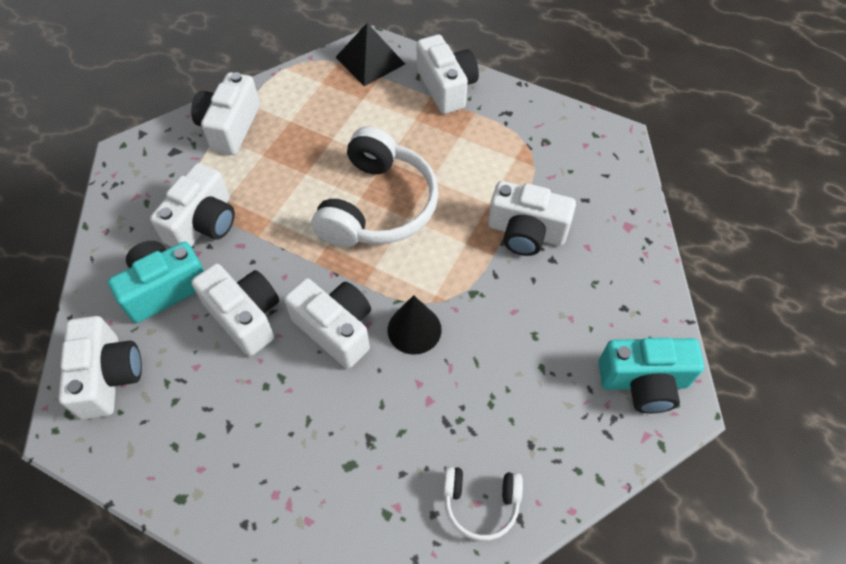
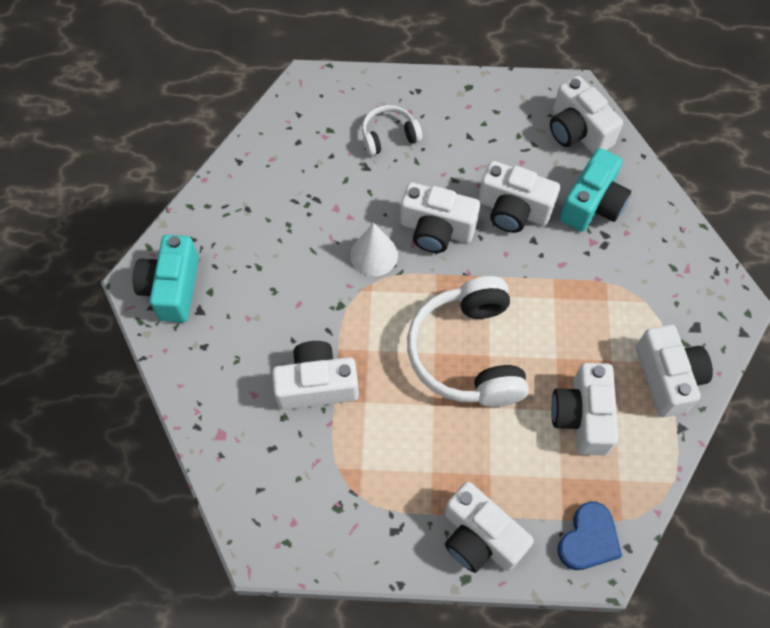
camera: 155 degrees right, 5 degrees up
(203, 223) = (608, 270): white camera -> white camera (582, 416)
(370, 60) = (588, 539): black pyramid -> blue heart
(414, 329) = (374, 255): black cone -> white cone
(480, 503) = (269, 159): white headphones -> white headphones (389, 136)
(643, 382) = (172, 288): turquoise camera -> turquoise camera turned 60 degrees counterclockwise

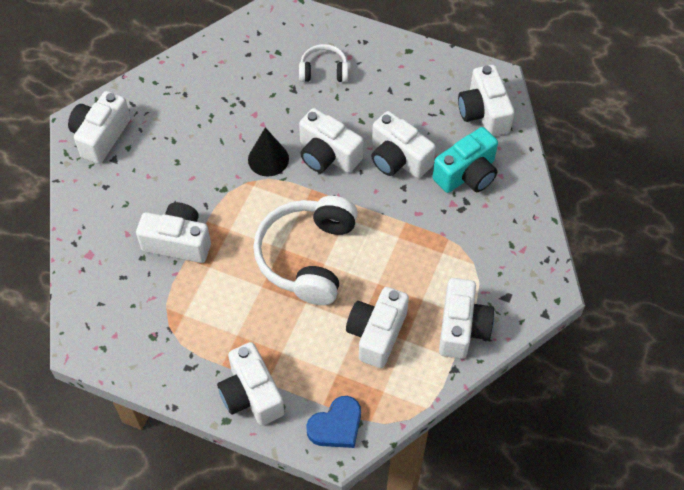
camera: 20 degrees right, 5 degrees down
(172, 288) = (101, 136): turquoise camera -> white camera
(374, 255) = (268, 159): white cone -> black cone

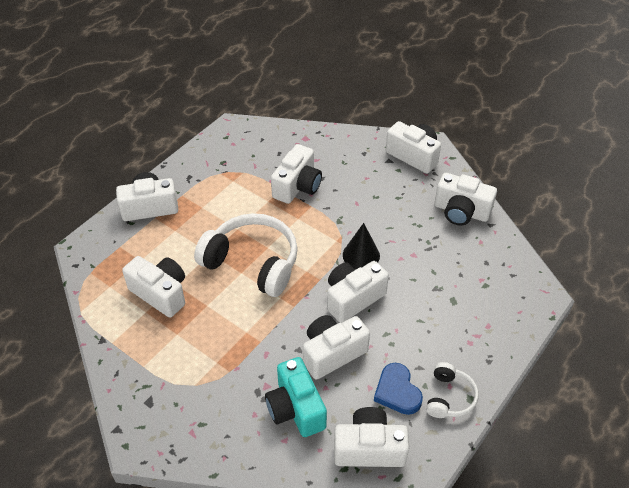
camera: 105 degrees right, 10 degrees down
(324, 71) = (455, 317): white headphones -> white headphones (449, 397)
(336, 426) = (98, 251): blue heart -> blue heart (397, 391)
(462, 328) = (136, 356): white camera -> white camera (461, 211)

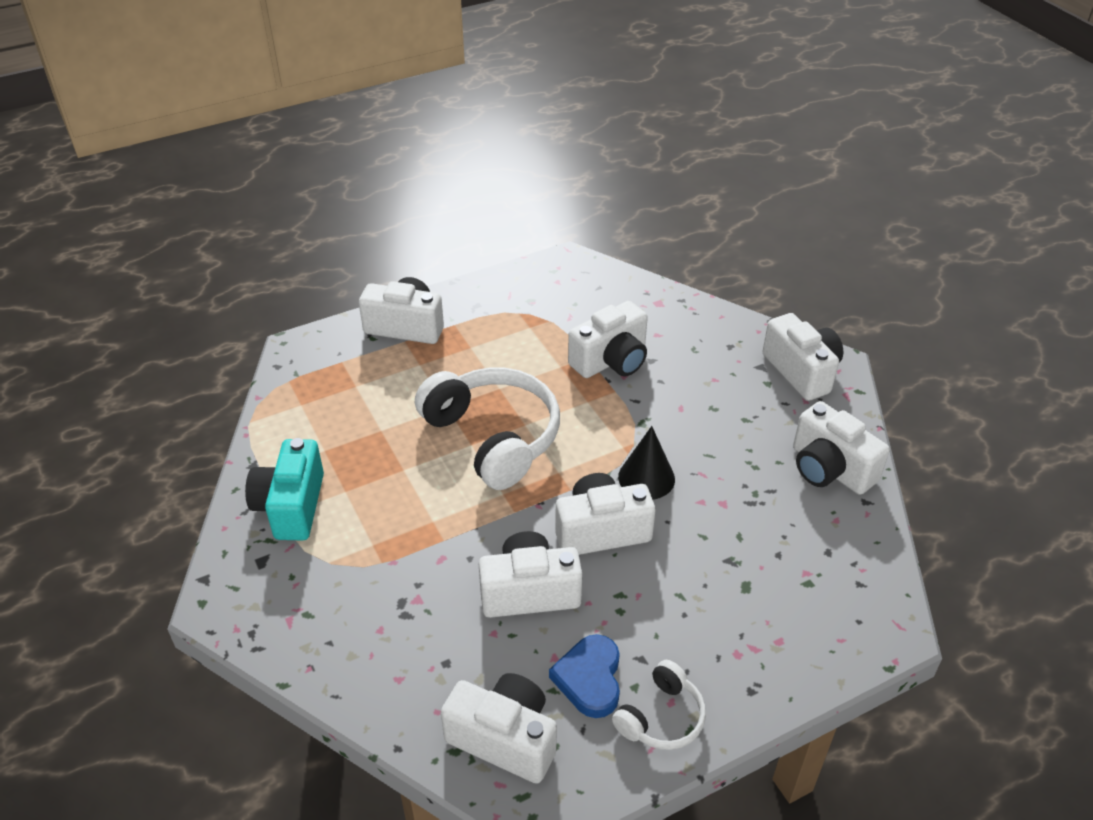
camera: 25 degrees right, 5 degrees down
(160, 293) = (356, 434): white camera -> none
(296, 408) = (437, 644): turquoise camera -> turquoise camera (291, 506)

